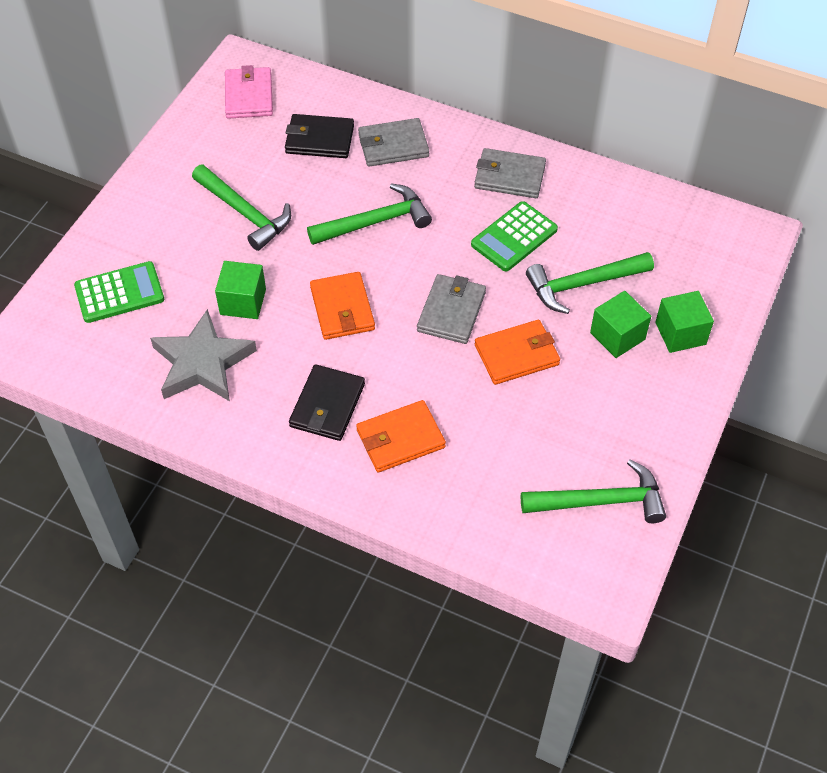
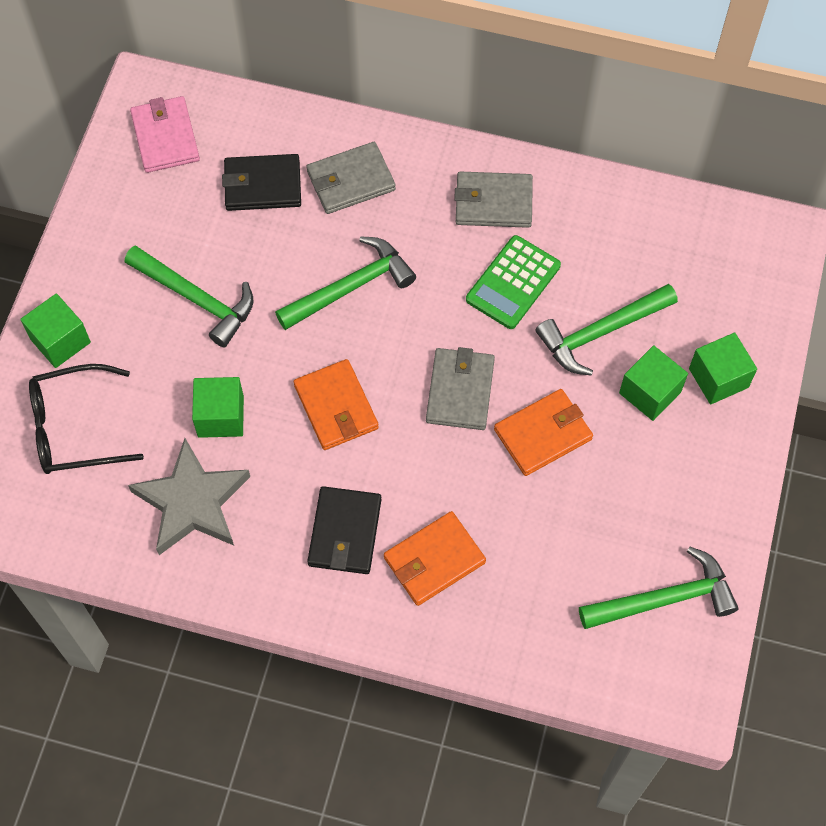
camera: 10 degrees left, 10 degrees up
(119, 293) = (75, 428): green calculator -> black glasses
(125, 228) = (60, 340): none -> green cube

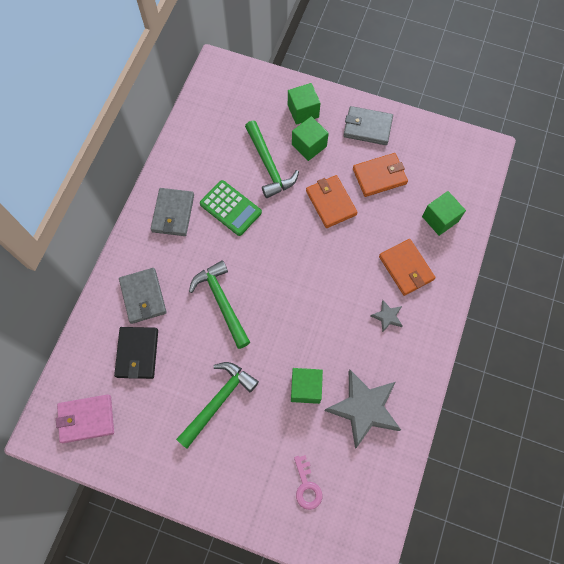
camera: 85 degrees left, 5 degrees up
(60, 340) = (240, 497): green cube -> green cube (440, 219)
(75, 428) = (306, 486): black glasses -> pink key
(336, 407) = (304, 316): orange wallet -> orange wallet (379, 176)
(345, 532) = (387, 316): black wallet -> grey star
(460, 391) = (299, 244): grey wallet -> grey wallet (367, 127)
(664, 599) = (430, 154): green hammer -> none

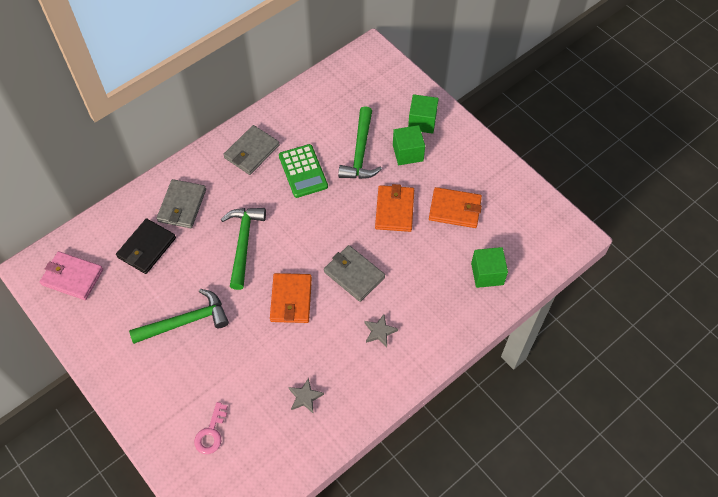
camera: 30 degrees right, 10 degrees down
(305, 388) = (266, 352): green cube -> none
(364, 408) = (305, 397): grey star -> grey star, size x0.45
(367, 127) = (472, 162): grey wallet -> grey wallet (354, 274)
(406, 268) = (425, 300): orange wallet -> orange wallet (291, 299)

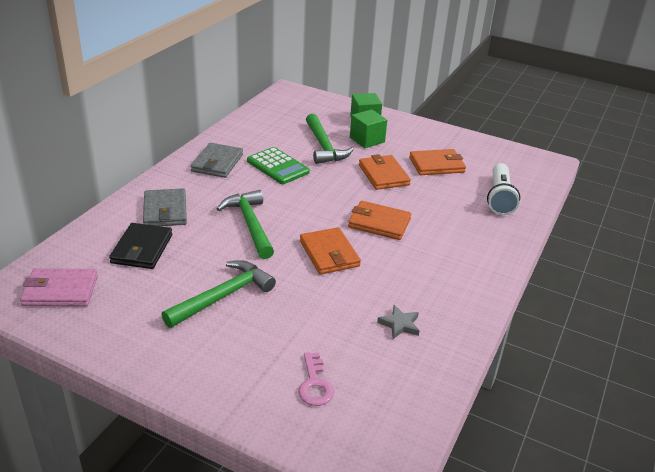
camera: 25 degrees left, 25 degrees down
(354, 274) = (379, 223): grey wallet -> orange wallet
(379, 332) = (436, 257): grey star -> none
(487, 274) = (499, 198): green cube -> white flashlight

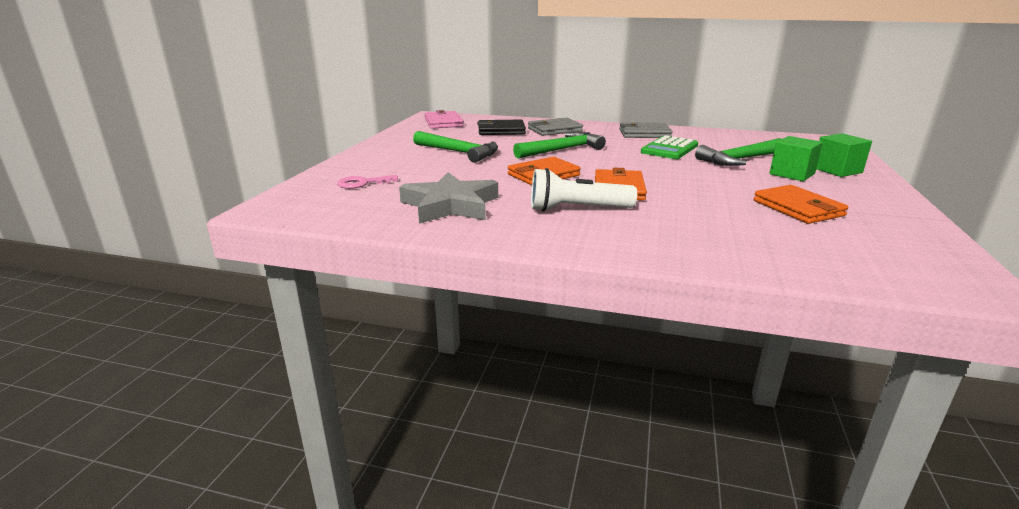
camera: 80 degrees right, 10 degrees down
(383, 175) = (723, 185): orange wallet -> none
(399, 324) = (450, 205): grey star -> grey star, size x2.21
(499, 198) = (773, 247): white flashlight -> white flashlight (577, 209)

